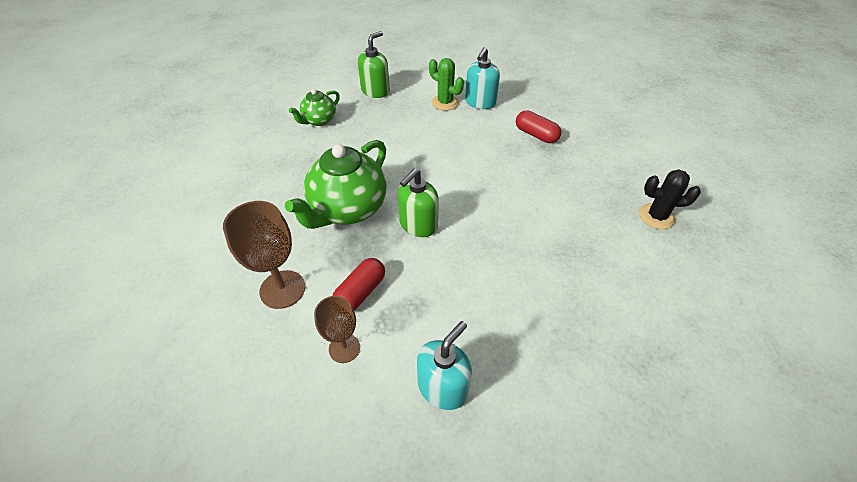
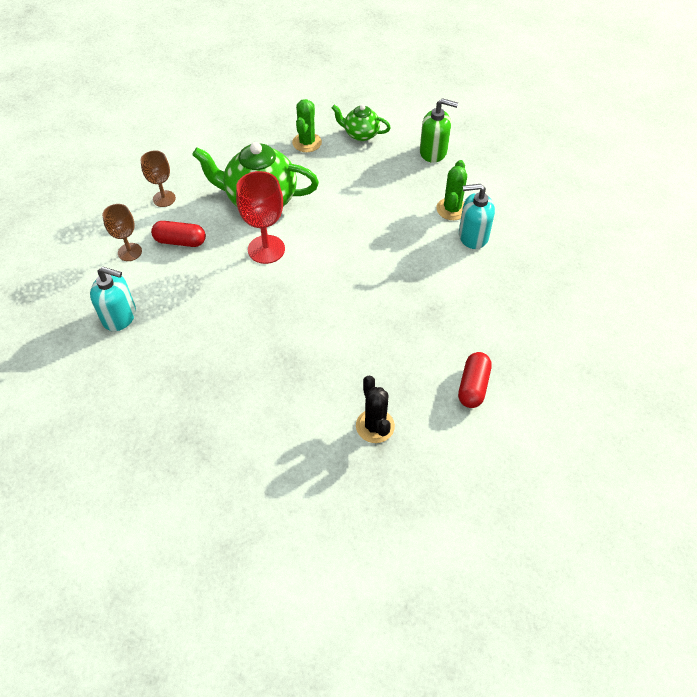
camera: 65 degrees right, 5 degrees up
(282, 289) = (164, 199): brown goblet -> brown goblet, size x0.64
(298, 155) = (307, 142): none -> green cactus
(418, 225) = (266, 249): green soap dispenser -> red goblet
(536, 135) = (447, 297): red capsule -> red capsule (473, 386)

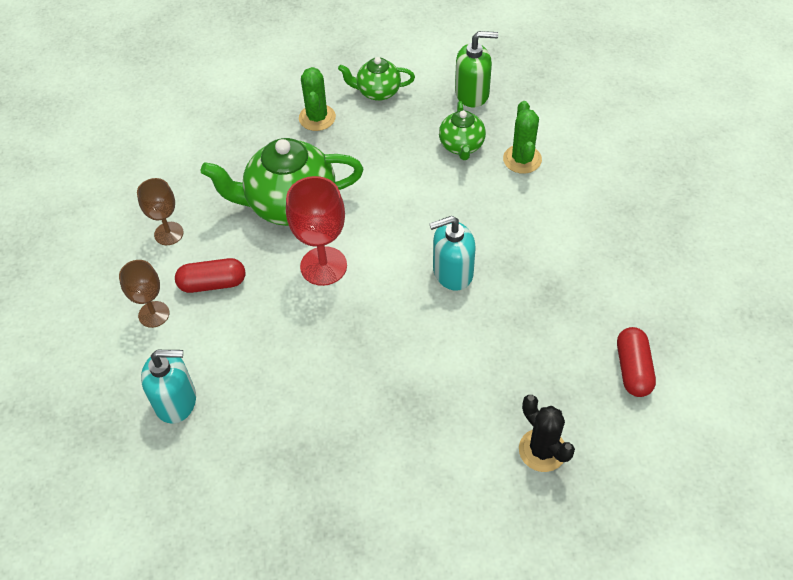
camera: 15 degrees left, 0 degrees up
(408, 188) = (461, 146): none -> green teapot
(473, 236) = (559, 186): turquoise soap dispenser -> turquoise soap dispenser (452, 272)

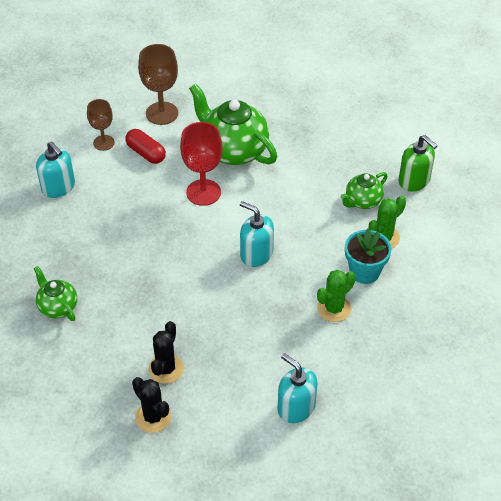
camera: 50 degrees right, 5 degrees down
(169, 233) = (162, 113): brown goblet -> brown goblet, size x1.57
(317, 118) = (312, 121): green cactus -> green cactus (334, 308)
(377, 92) = (364, 135): green teapot -> green teapot (58, 307)
(552, 200) = (364, 272): none -> turquoise flower pot
(600, 503) = (153, 417): none -> black cactus
(633, 369) = (266, 385): red capsule -> none
(680, 361) = (296, 407): none -> turquoise soap dispenser

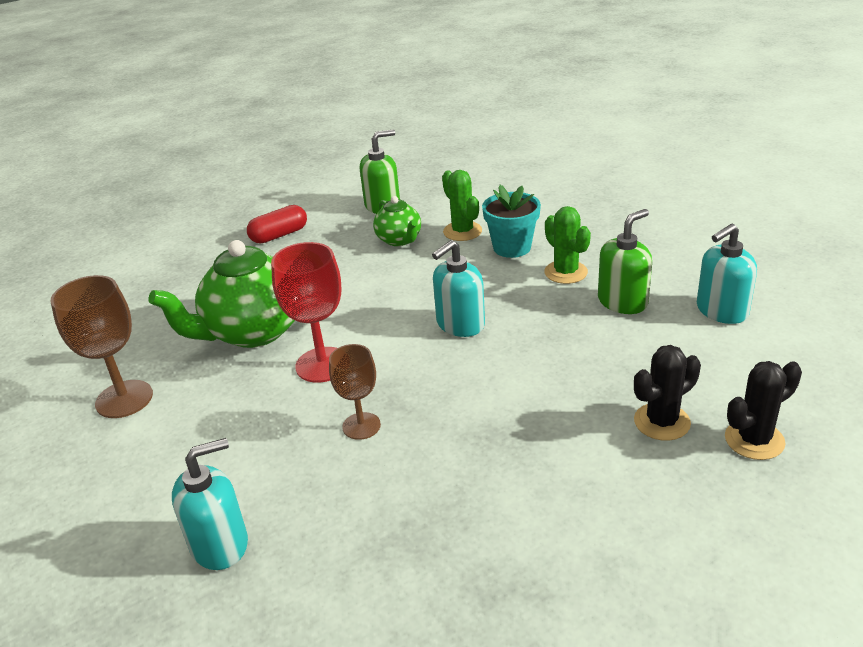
camera: 75 degrees left, 15 degrees down
(58, 307) = (519, 554): green teapot -> none
(103, 143) = (144, 474): brown goblet -> brown goblet (361, 426)
(146, 153) = (203, 422): red capsule -> red capsule (279, 235)
(166, 369) = (662, 422): black cactus -> black cactus turned 60 degrees counterclockwise
(298, 345) = (622, 302): none -> green soap dispenser

